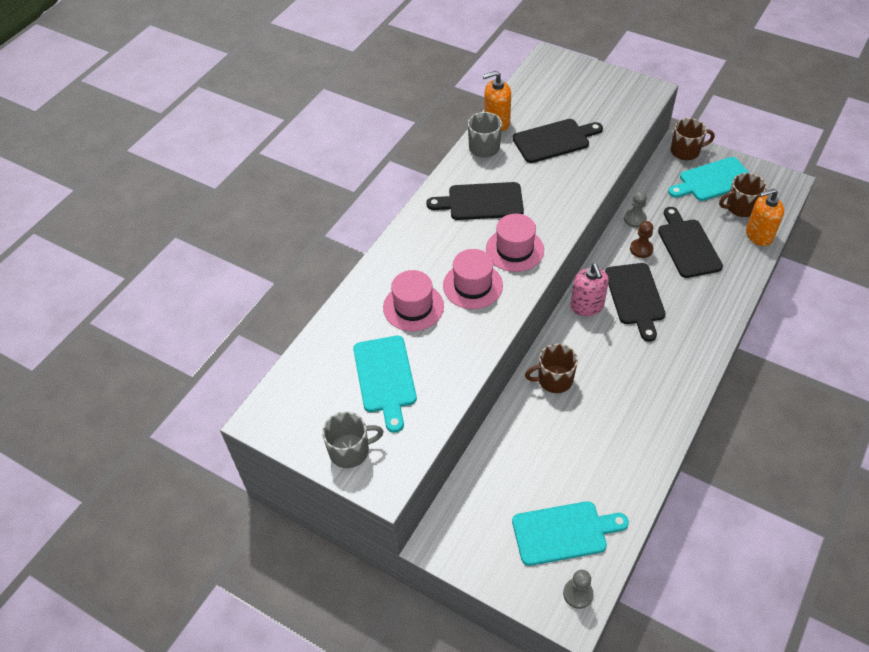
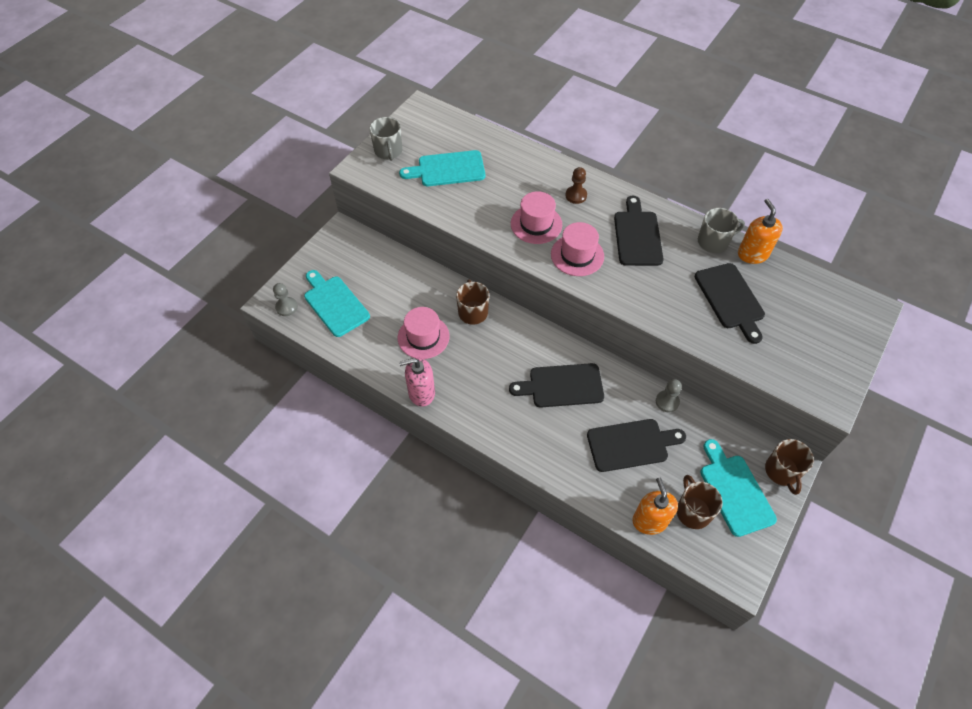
camera: 90 degrees right, 5 degrees up
(413, 307) = (515, 186): pink hat -> pink hat (423, 337)
(564, 532) = (335, 304): turquoise cutting board -> turquoise cutting board turned 150 degrees clockwise
(587, 306) = (552, 345): pink soap dispenser -> pink soap dispenser (421, 393)
(641, 249) = (625, 401): brown pawn -> brown pawn (576, 195)

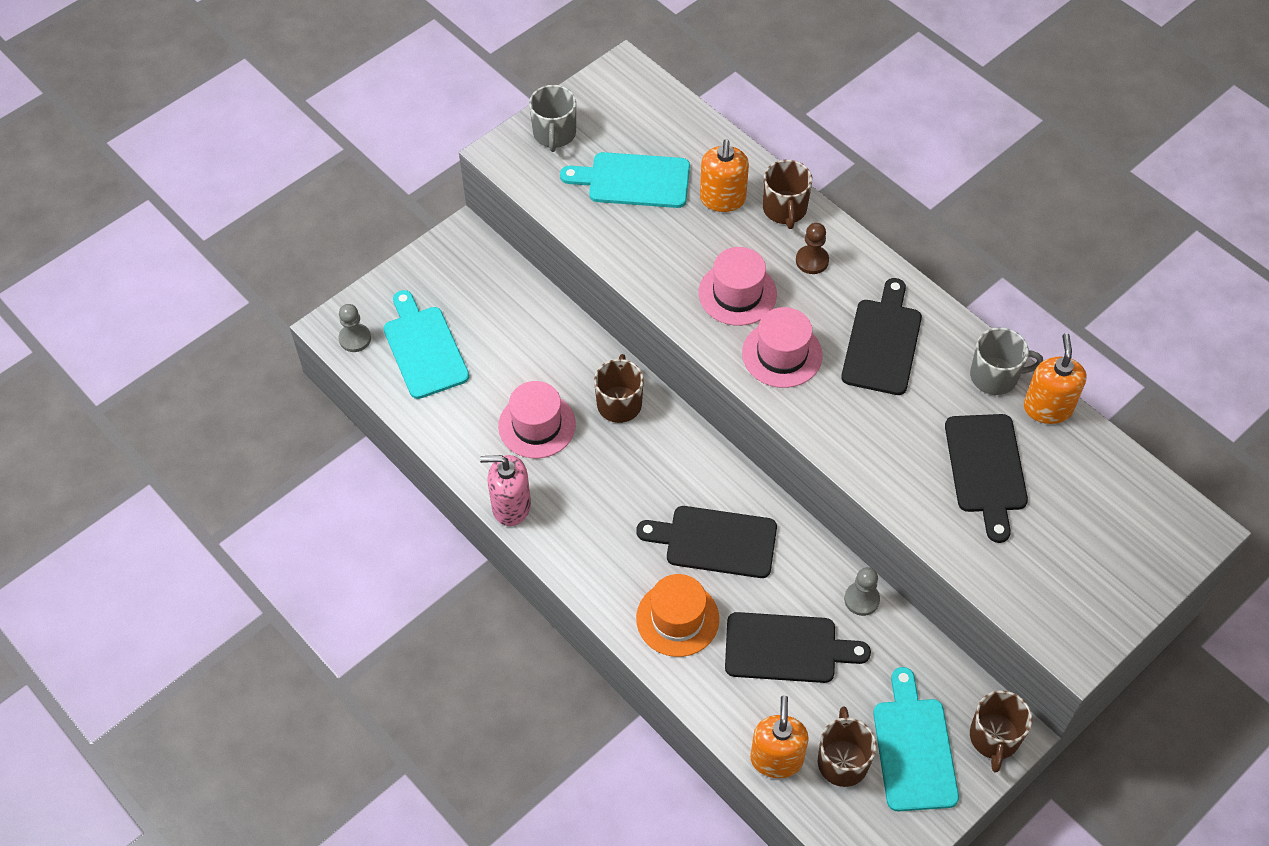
camera: 15 degrees right, 0 degrees up
(507, 170) = (722, 199): none -> orange soap dispenser
(548, 169) = (785, 209): none -> brown mug
(554, 442) = (677, 618): none -> orange hat

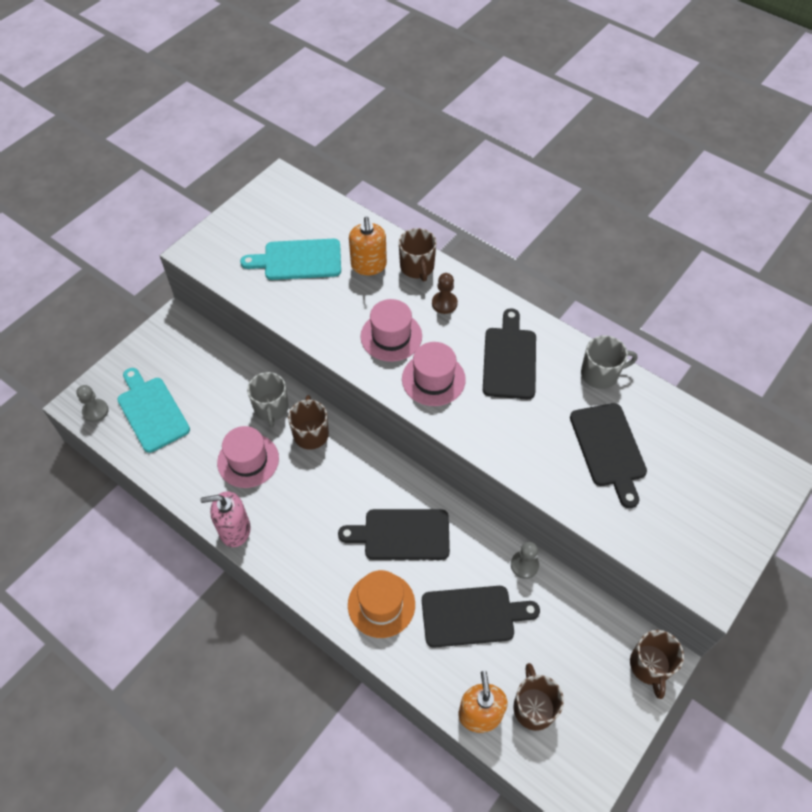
camera: 10 degrees left, 0 degrees up
(554, 134) = (232, 233): grey mug -> grey mug (271, 408)
(914, 748) = (588, 686): turquoise cutting board -> none
(1047, 408) = (645, 393): orange soap dispenser -> none

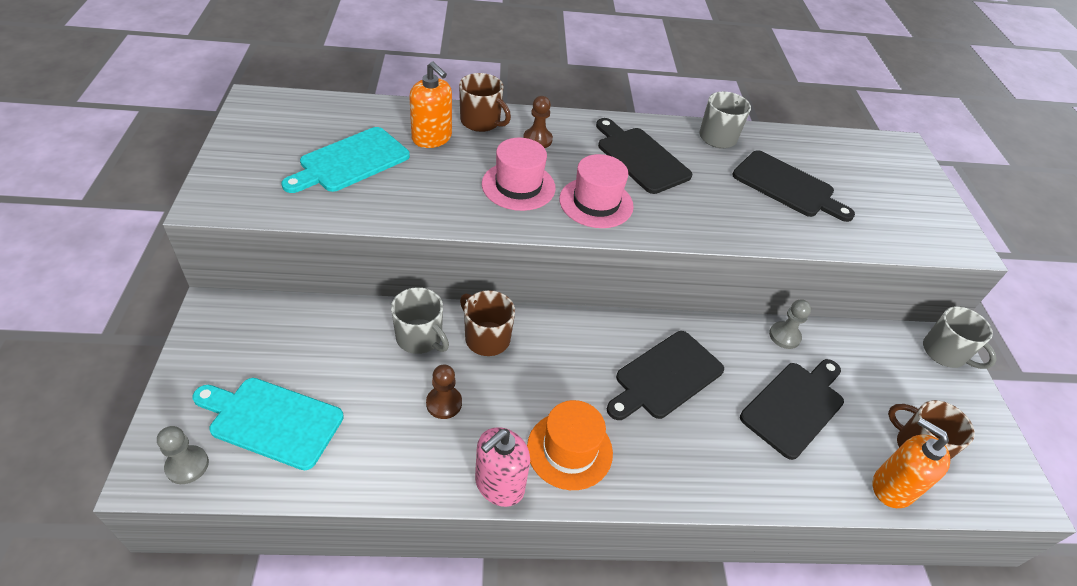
camera: 45 degrees left, 10 degrees down
(248, 460) = (444, 403): pink hat -> brown pawn
(381, 604) = (715, 453): orange hat -> orange hat (569, 450)
(650, 666) = (945, 353): brown mug -> grey mug

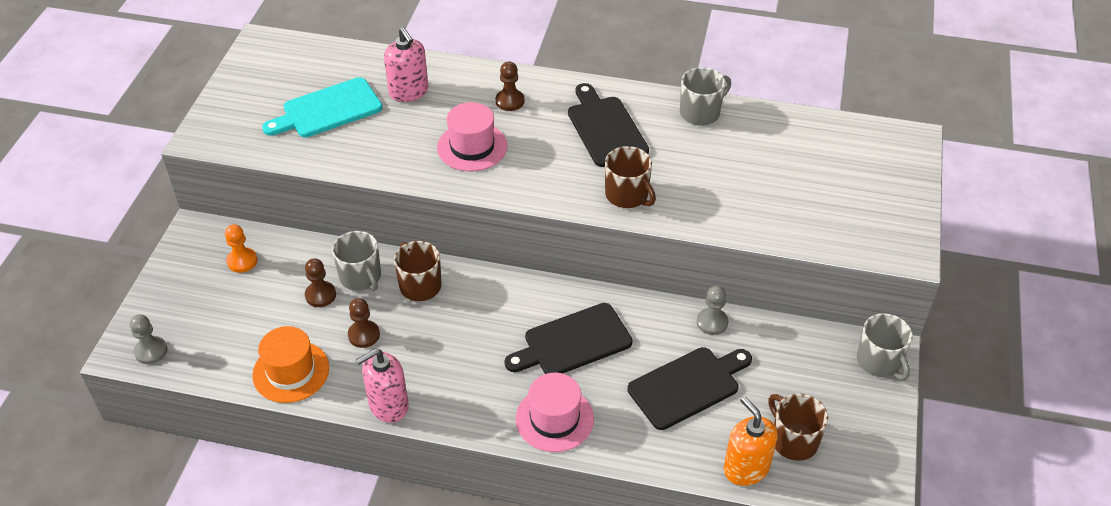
camera: 20 degrees right, 0 degrees up
(272, 421) = (221, 328): turquoise cutting board -> none
(278, 337) = (242, 261): none -> orange pawn
(381, 364) = (320, 295): none -> brown pawn
(432, 138) = (409, 92): orange soap dispenser -> pink soap dispenser
(481, 122) = (462, 78): brown mug -> brown mug (627, 195)
(569, 450) = (458, 389): orange hat -> orange hat (291, 371)
(596, 202) = (539, 170): pink hat -> pink hat (554, 419)
(787, 186) = (746, 172): black cutting board -> none

